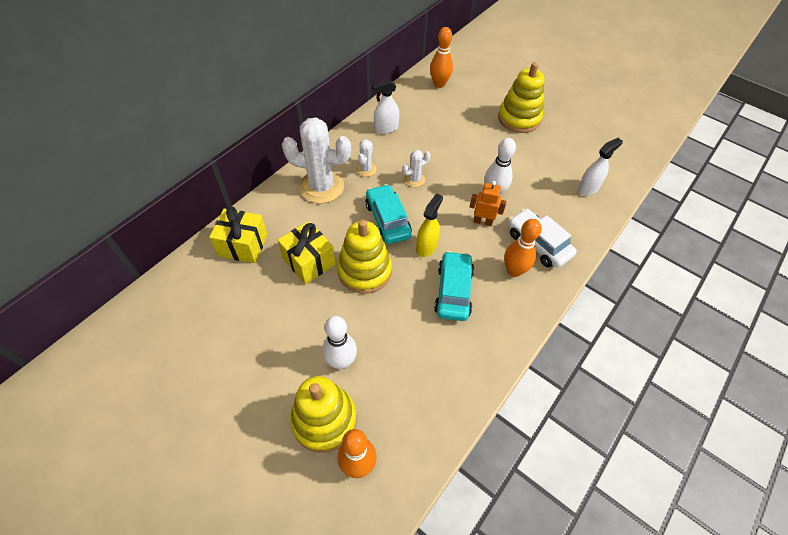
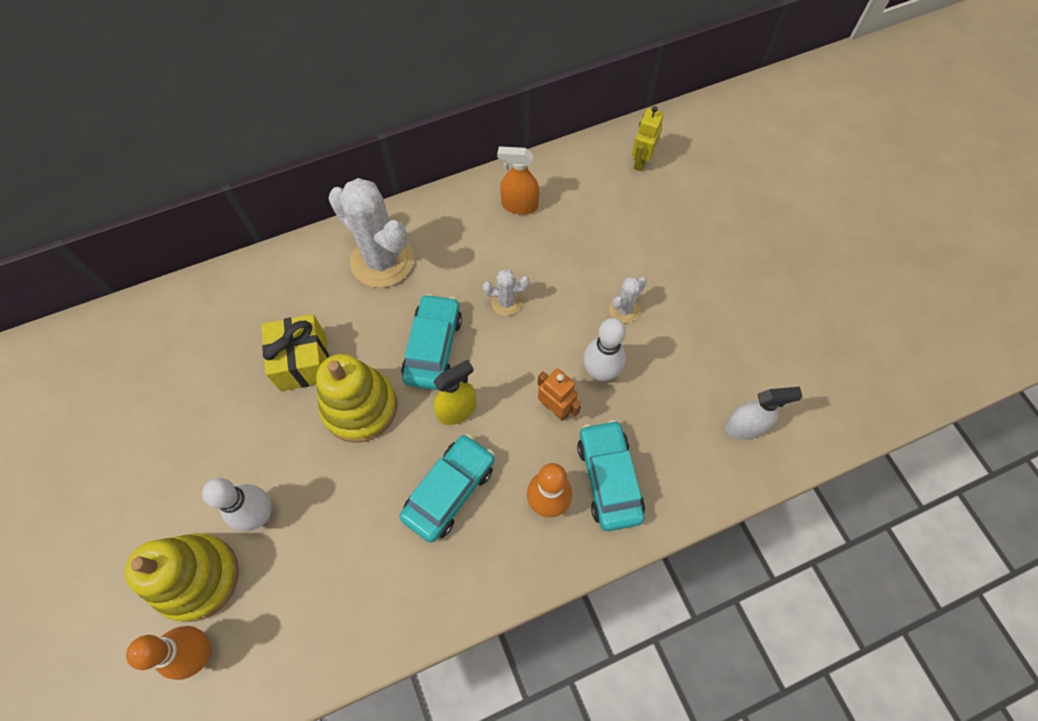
camera: 30 degrees right, 10 degrees up
(243, 245) = (243, 303): yellow gift -> none
(366, 169) = (453, 258): white cactus -> white cactus (624, 309)
(386, 128) = (519, 205): white spray bottle -> orange spray bottle
(439, 84) = (641, 161): orange bowling pin -> yellow robot
(519, 118) = (721, 266): yellow stacking toy -> none
(538, 244) = (608, 478): white car -> turquoise car

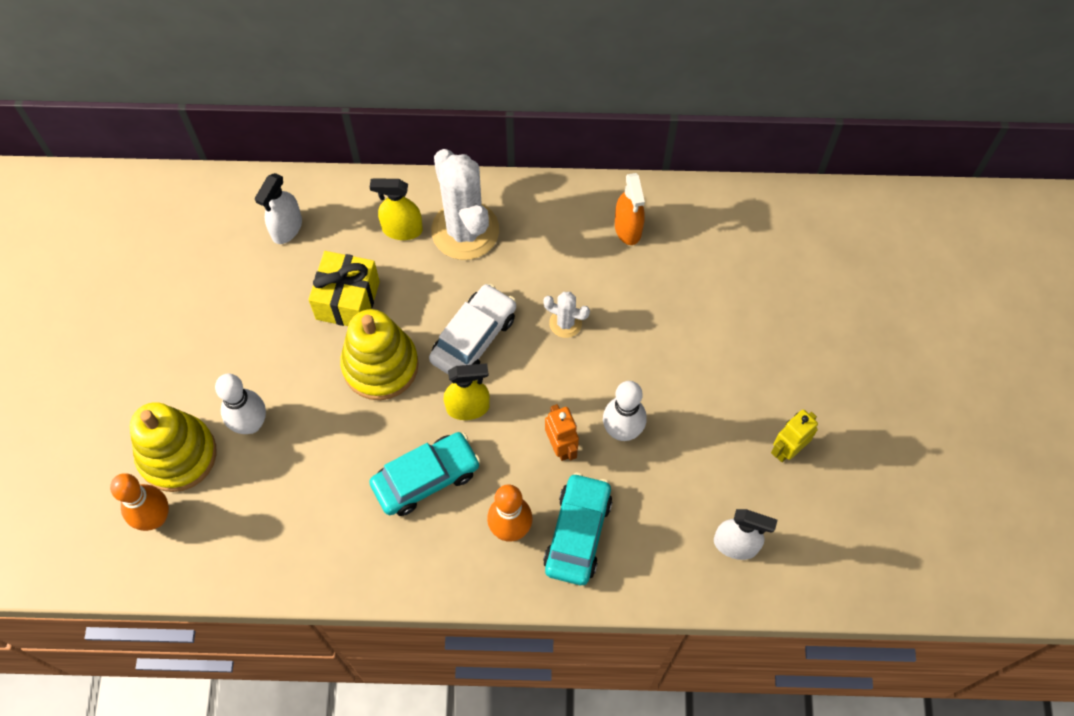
camera: 25 degrees right, 0 degrees up
(218, 322) = (286, 228): none -> white spray bottle
(325, 281) = (402, 229): none -> yellow spray bottle
(433, 347) = (473, 338): turquoise car -> white car
(519, 205) = (628, 228): orange spray bottle -> orange spray bottle turned 135 degrees counterclockwise
(624, 309) = (678, 380): white cactus -> none
(641, 161) = (780, 232): yellow robot -> yellow robot (787, 449)

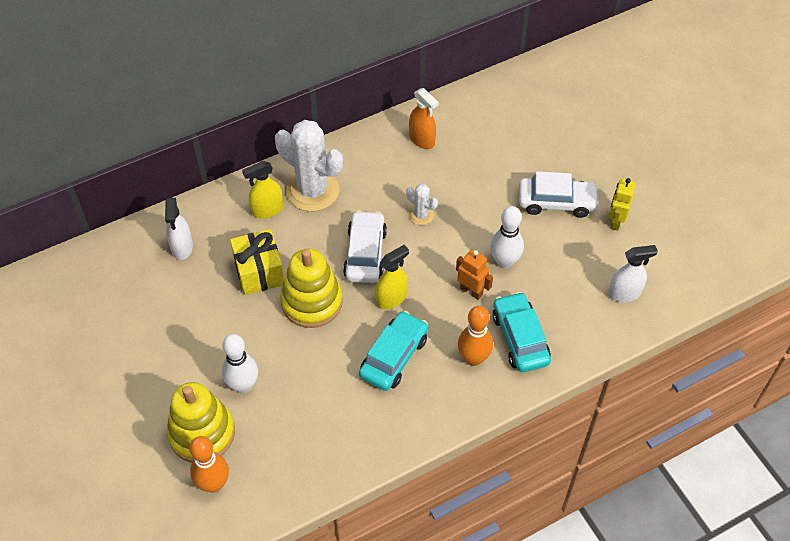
camera: 30 degrees left, 10 degrees down
(565, 323) = (421, 215): white cactus -> white cactus turned 45 degrees clockwise
(732, 388) = (556, 202): none -> white car

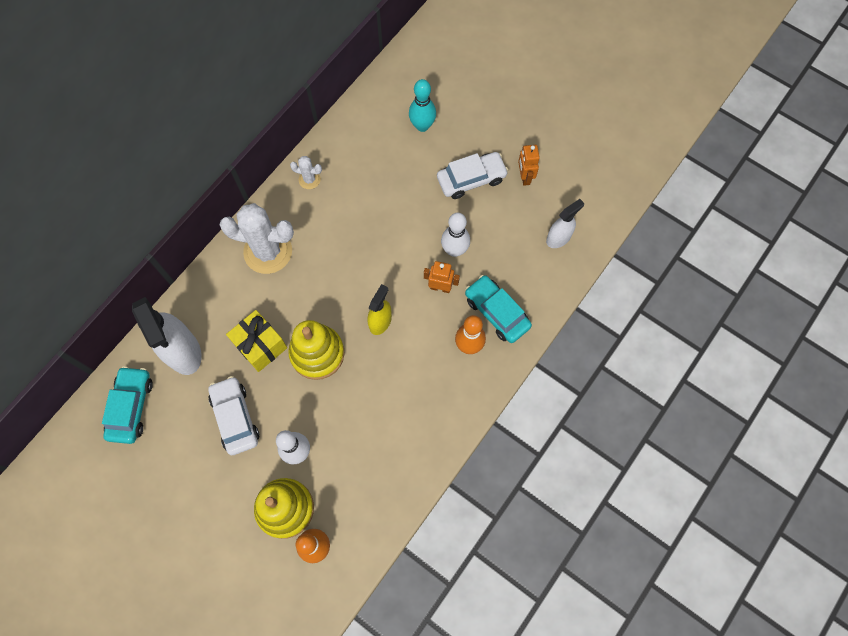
camera: 25 degrees left, 15 degrees up
(182, 247) = (183, 351): white spray bottle -> white spray bottle, size x1.77
(267, 210) = (238, 286): yellow spray bottle -> none
(365, 253) = (340, 291): white car -> white car (235, 418)
(394, 356) = (406, 372): turquoise car -> turquoise car (131, 407)
(421, 215) = (368, 236): white cactus -> white cactus (309, 179)
(422, 139) = (337, 166): orange spray bottle -> none
(529, 135) = (422, 126): none -> turquoise bowling pin
(616, 221) = (524, 177): yellow robot -> orange robot

